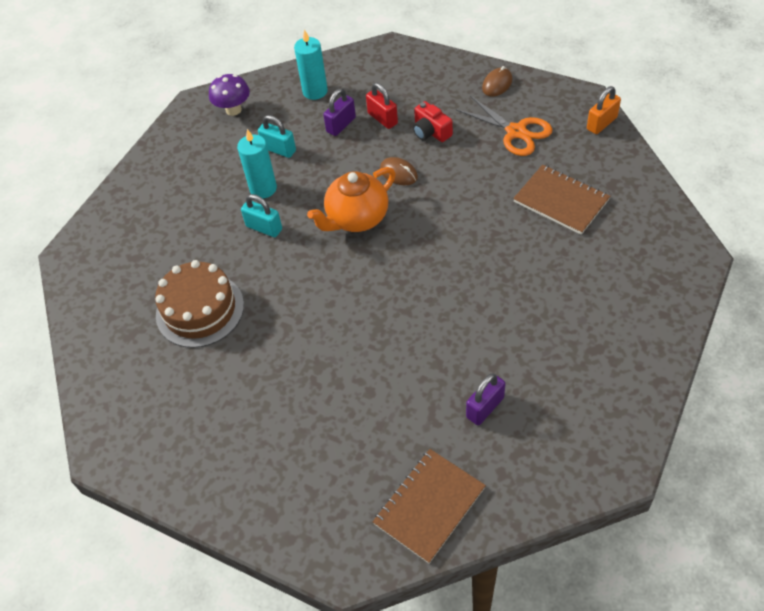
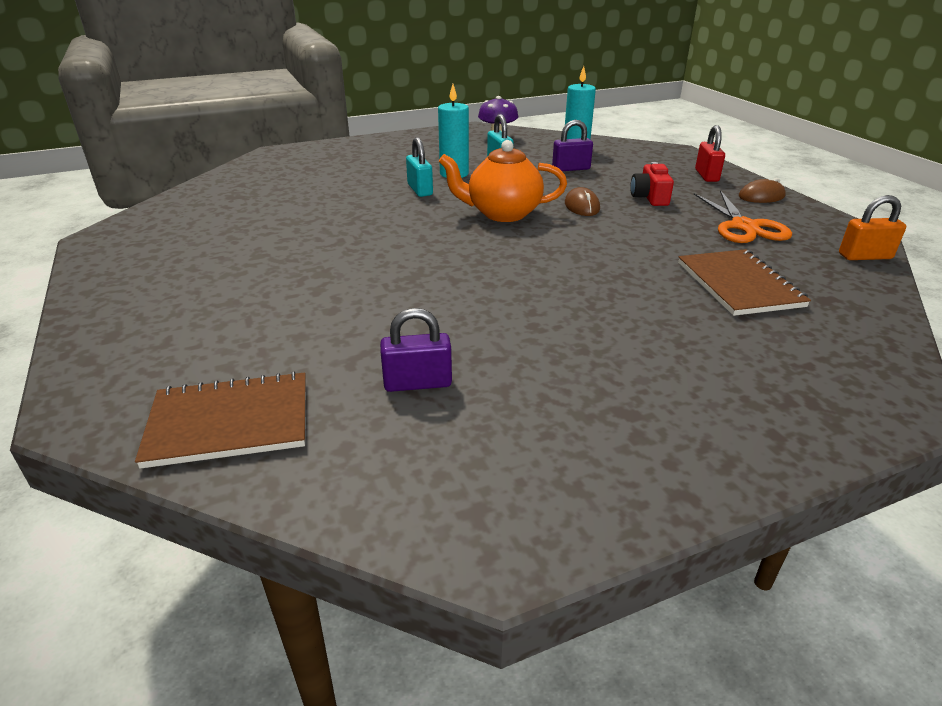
camera: 35 degrees right, 20 degrees down
(200, 310) = (299, 206): brown cake -> none
(382, 118) = (613, 177): red padlock -> red padlock (706, 176)

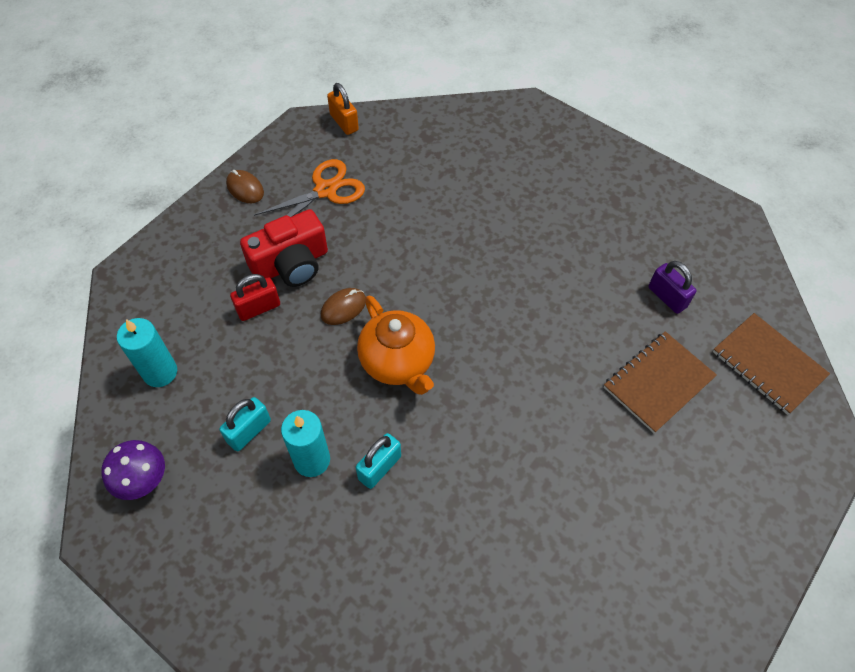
camera: 120 degrees left, 25 degrees up
(571, 169) = (237, 352): purple padlock -> none
(649, 197) = (291, 264): red camera -> red camera, size x1.62
(706, 176) = (204, 235): red padlock -> red padlock (258, 308)
(739, 284) = (434, 179): brown notebook -> brown notebook (658, 382)

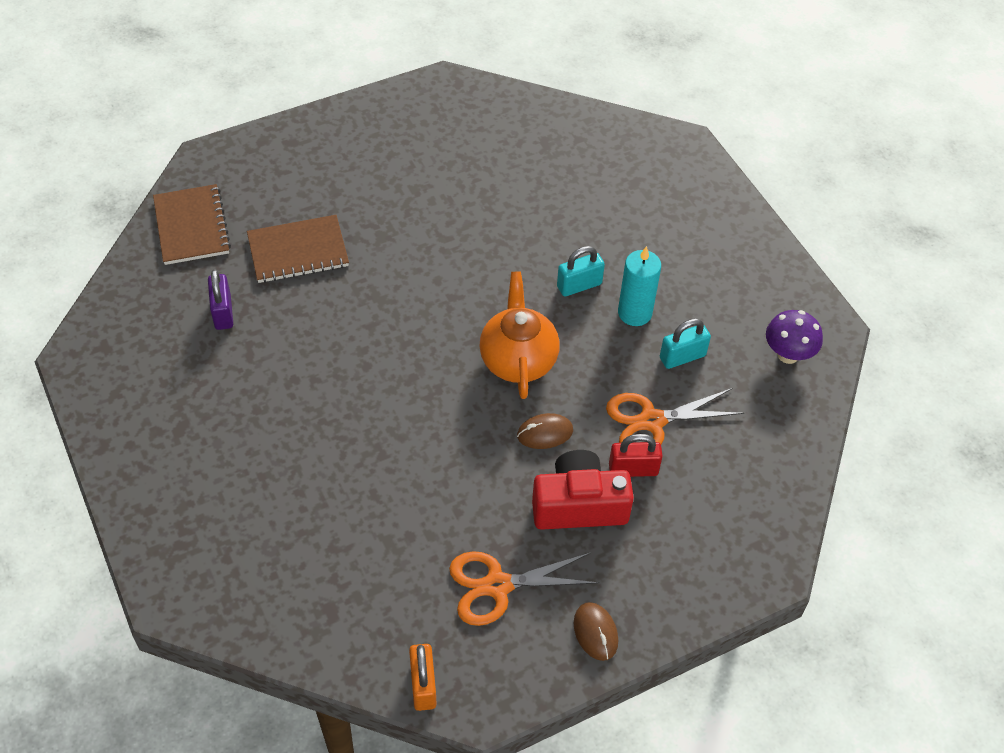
camera: 155 degrees left, 5 degrees down
(160, 372) = (753, 443): turquoise candle -> none
(257, 355) = (652, 421): none -> orange scissors

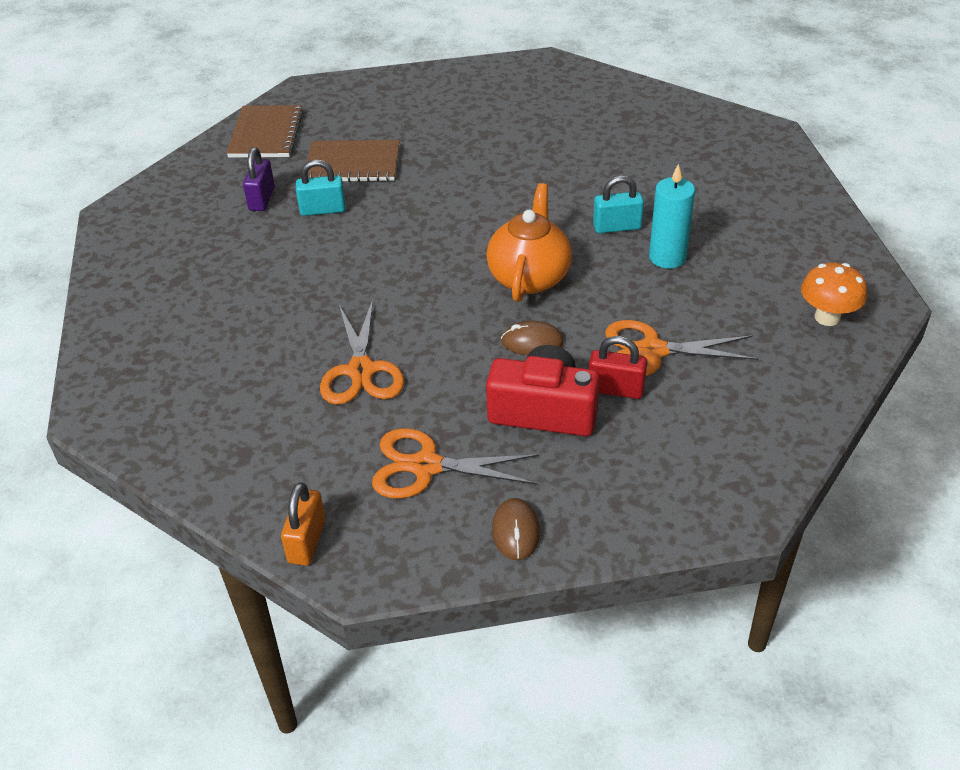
camera: 20 degrees right, 10 degrees down
(402, 497) = (361, 371): none -> orange scissors
(682, 357) = (706, 301): turquoise padlock -> turquoise padlock (323, 210)
(788, 354) = (827, 317): purple mushroom -> orange mushroom

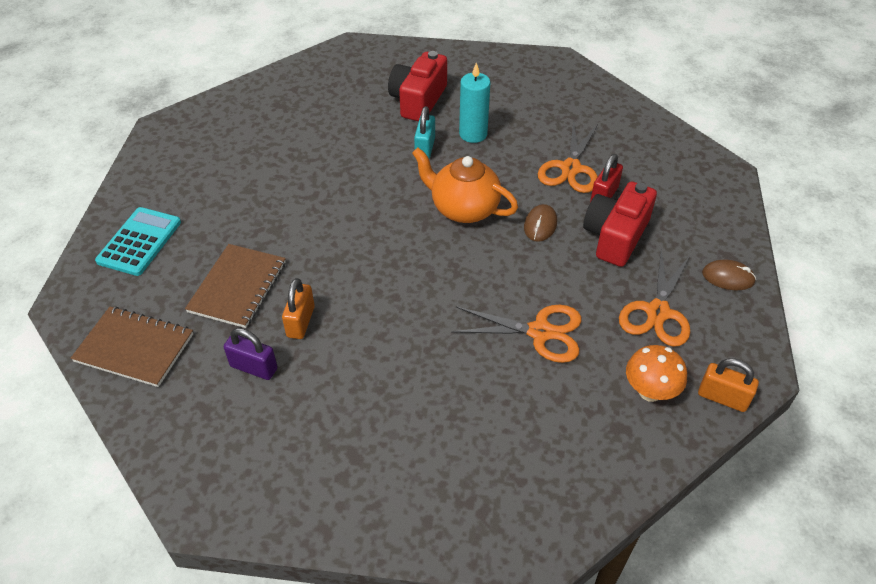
camera: 75 degrees left, 5 degrees up
(323, 210) = (300, 322): turquoise padlock -> orange padlock
(387, 98) = (139, 242): none -> turquoise calculator
(702, 202) = (418, 100): none -> red camera
(827, 317) = (564, 86): orange mushroom -> orange mushroom (650, 391)

